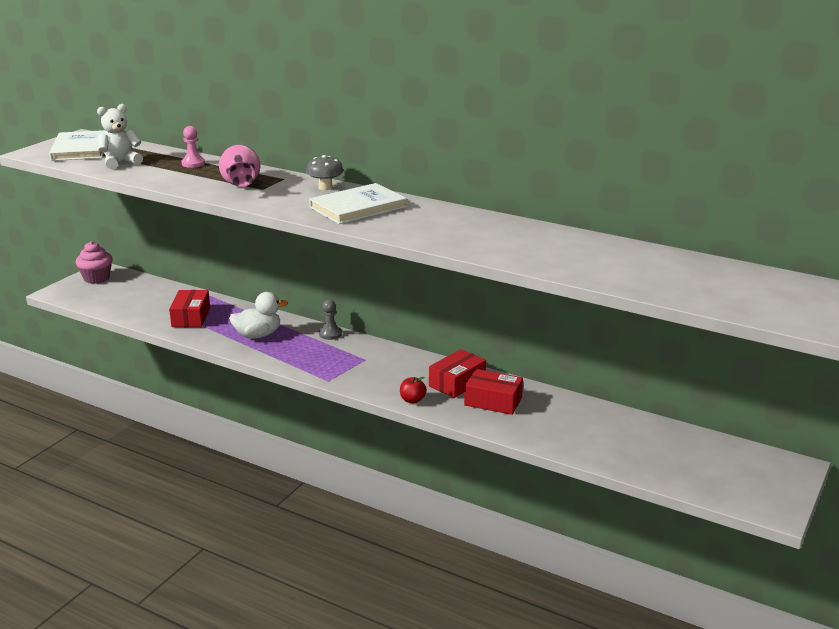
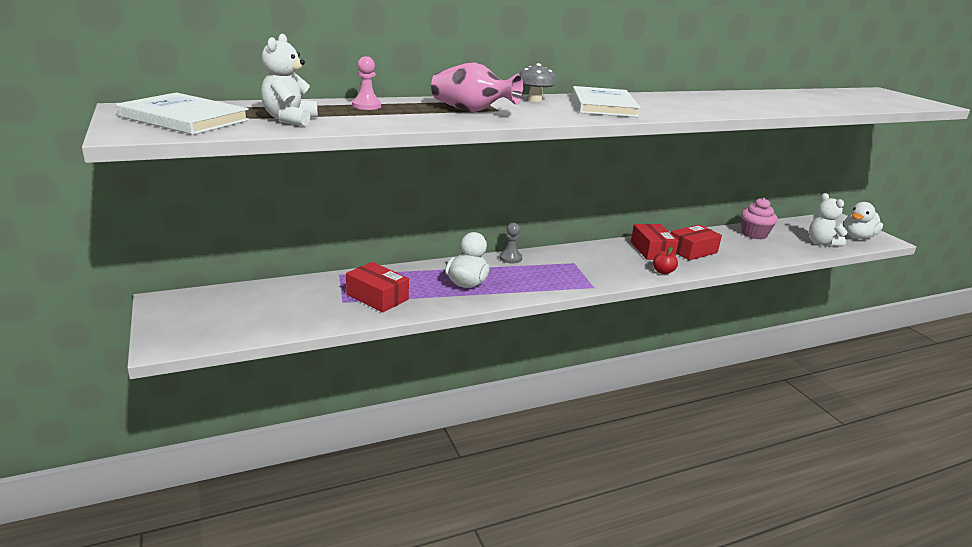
camera: 55 degrees left, 0 degrees up
(96, 278) = (179, 310): pink cupcake -> pink cupcake (754, 234)
(667, 468) = (821, 243): none -> white teddy bear
(744, 489) = (858, 237): none -> white duck

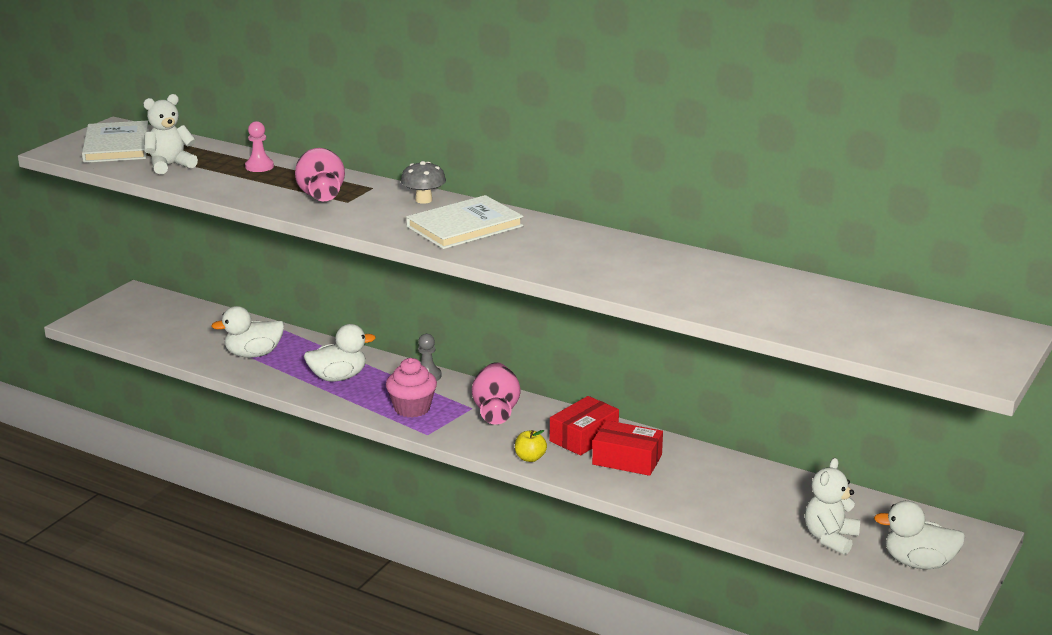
camera: 55 degrees right, 0 degrees up
(377, 297) = (253, 354): red box -> white duck
(588, 258) = (496, 411): none -> pink vase
(663, 272) = (530, 458): red apple -> yellow apple
(754, 234) = (768, 485): pink cupcake -> pink cupcake (412, 408)

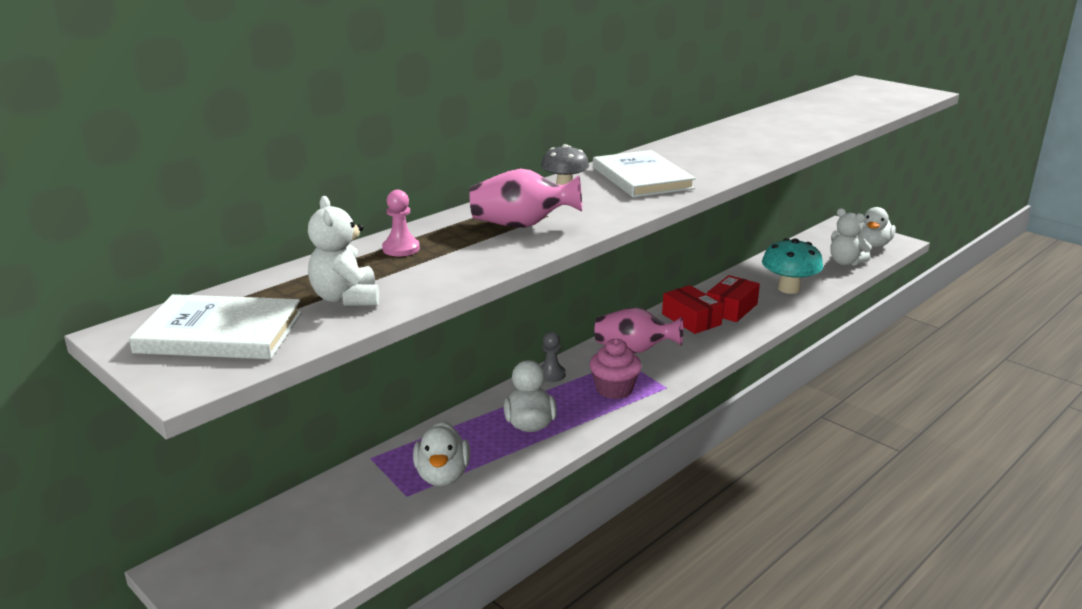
camera: 75 degrees left, 0 degrees up
(530, 458) = (721, 345): yellow apple -> none
(709, 496) = (789, 289): none -> turquoise mushroom

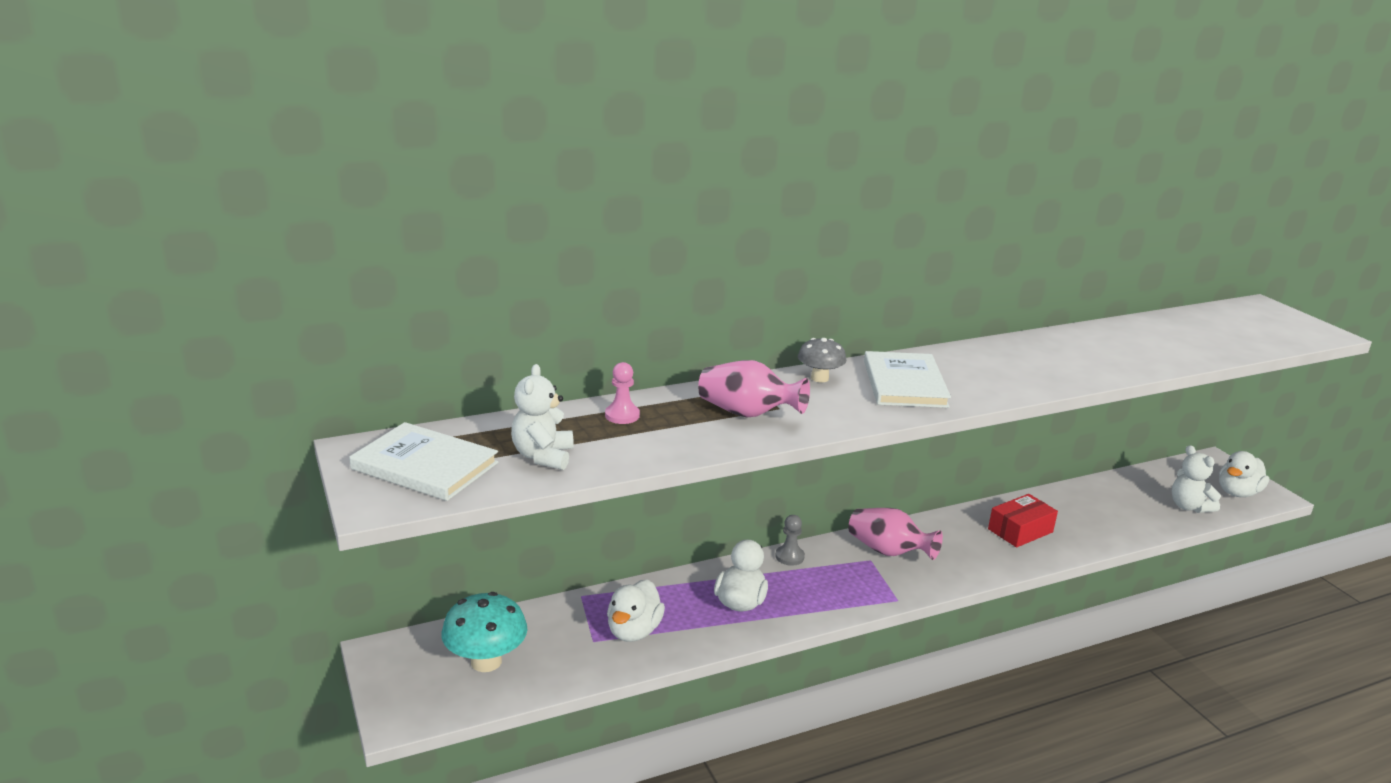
camera: 20 degrees right, 0 degrees up
(614, 389) = (843, 588): pink cupcake -> none
(691, 319) = (968, 532): red box -> none
(789, 289) = (1100, 523): turquoise mushroom -> turquoise mushroom (486, 661)

